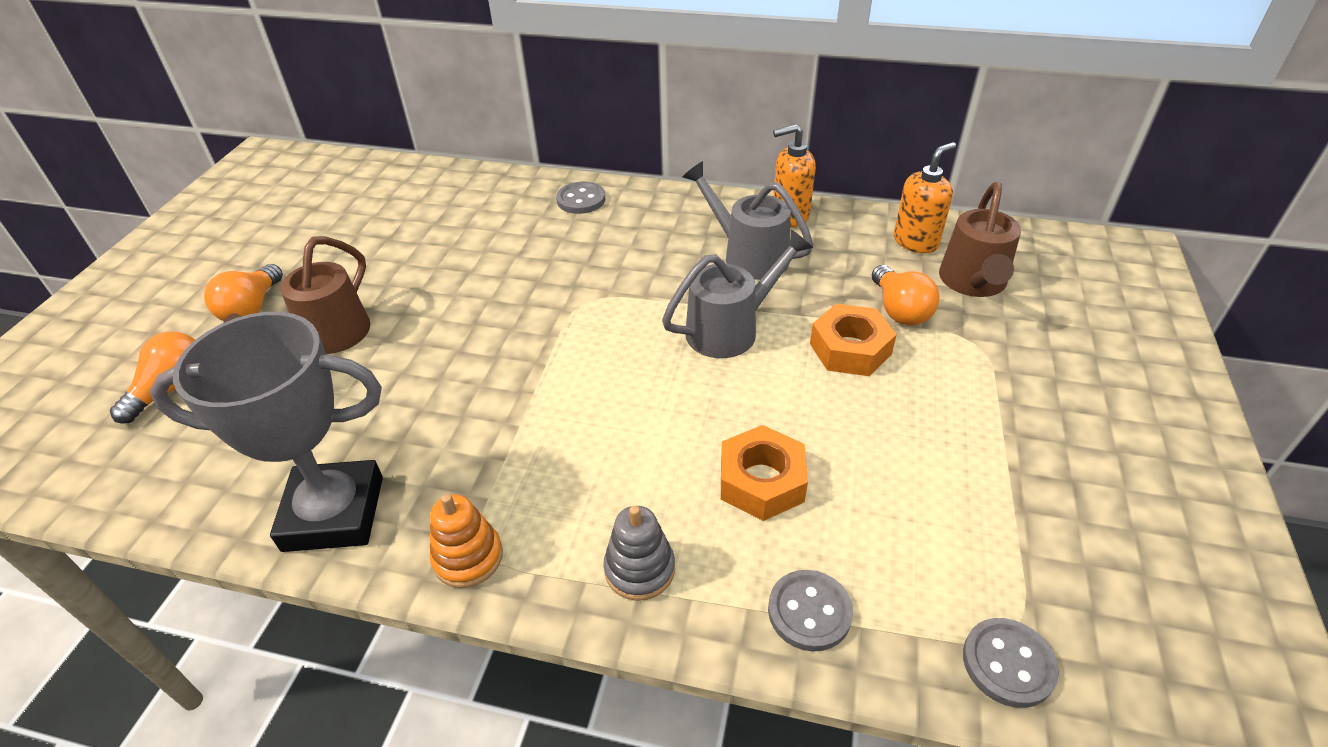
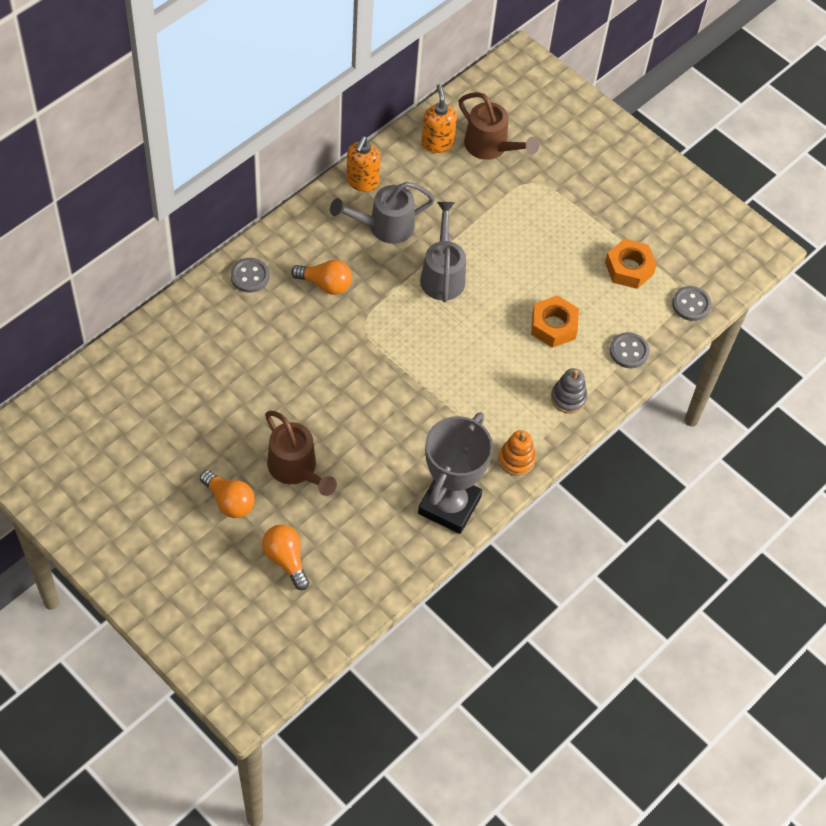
camera: 65 degrees left, 15 degrees up
(850, 349) = (497, 235): orange nut -> orange nut (629, 268)
(899, 310) = (486, 193): orange light bulb -> orange light bulb (325, 284)

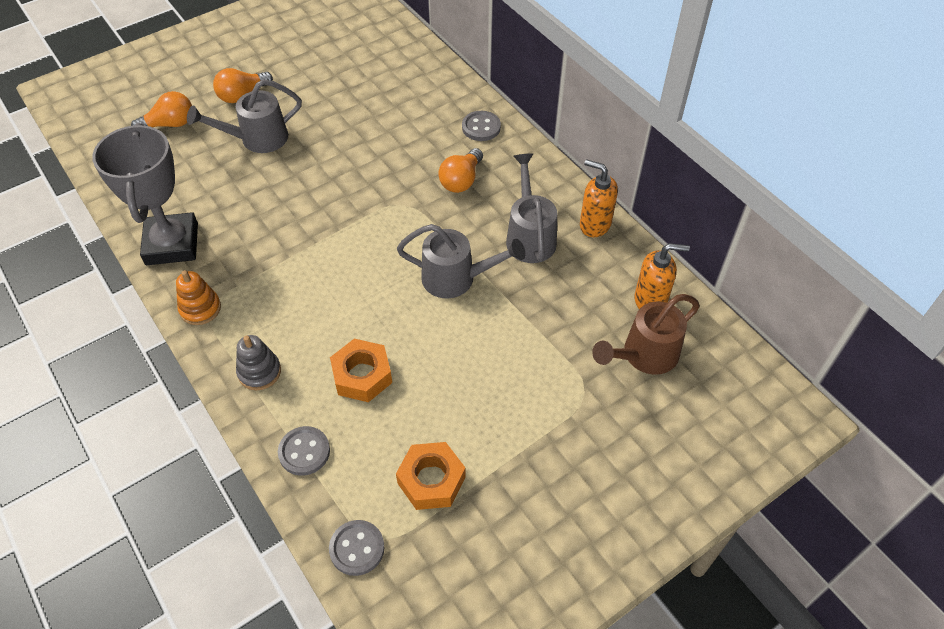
camera: 105 degrees right, 5 degrees down
(296, 469) = (257, 139): brown watering can -> grey watering can
(449, 505) = (172, 244): grey trophy -> grey trophy turned 45 degrees clockwise

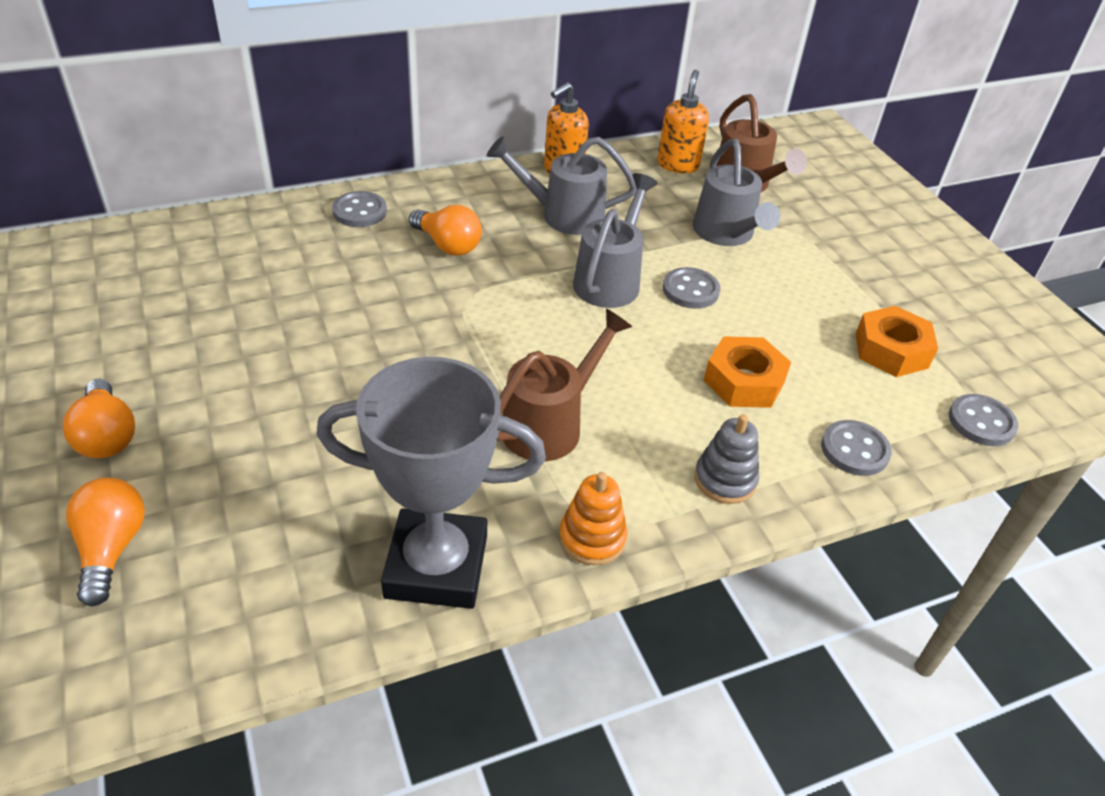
camera: 80 degrees left, 10 degrees down
(257, 139) = (238, 430): grey watering can -> grey watering can (726, 234)
(291, 272) = (550, 424): none -> brown watering can
(462, 330) = (690, 290): none -> grey button

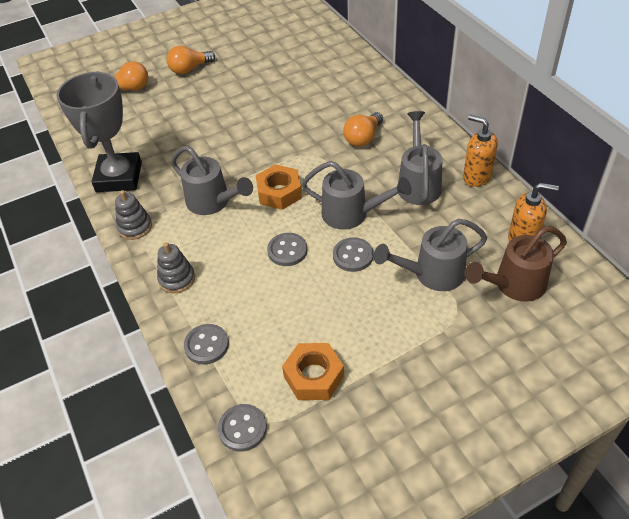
camera: 90 degrees right, 5 degrees up
(360, 212) = (383, 98): grey button -> grey button (287, 250)
(550, 424) = (213, 202): brown watering can -> grey watering can
(592, 538) = (135, 227): orange stacking toy -> grey stacking toy
(743, 381) = (263, 287): orange nut -> orange nut (279, 192)

